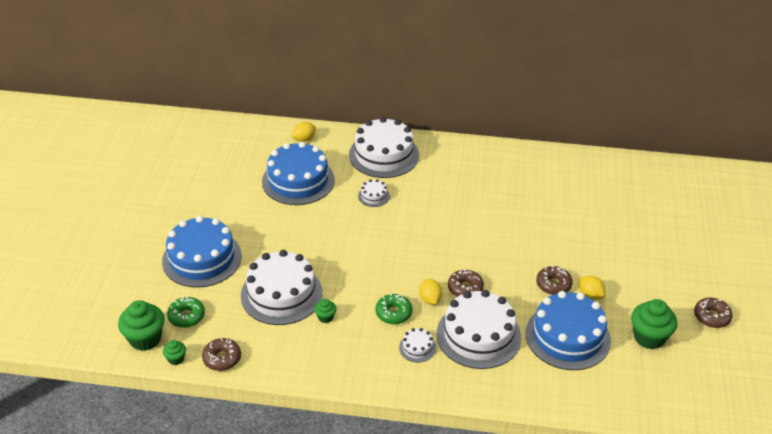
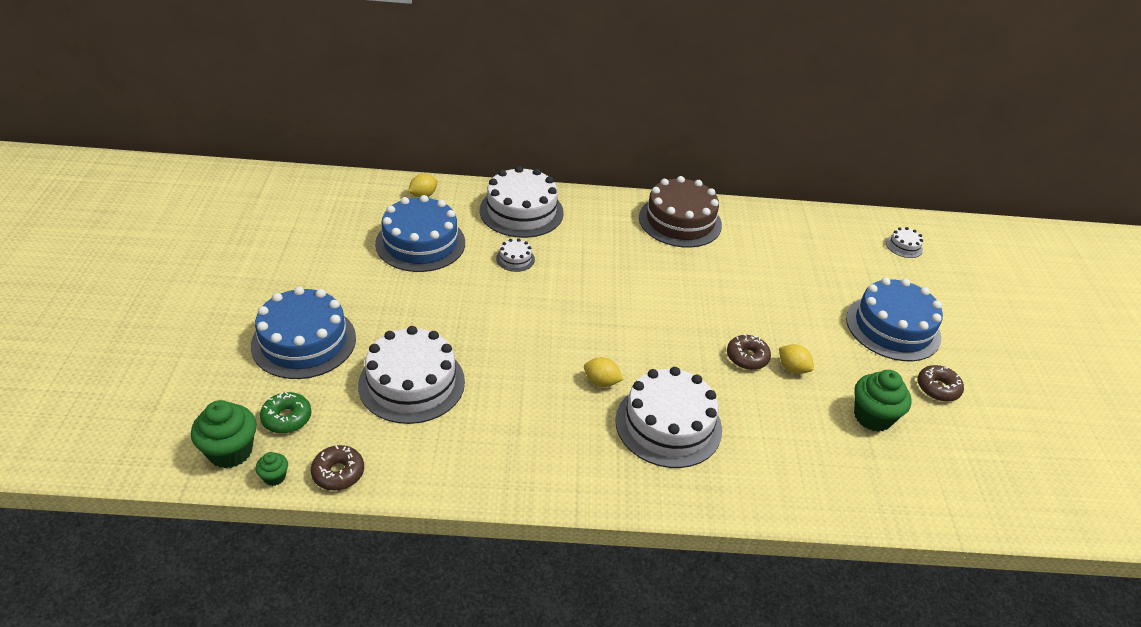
camera: 10 degrees left, 0 degrees up
(325, 317) = (472, 411): green cupcake -> none
(393, 313) = (558, 401): green donut -> none
(417, 347) = (594, 444): white cake -> white cake (904, 246)
(430, 299) = (601, 382): yellow lemon -> yellow lemon turned 45 degrees counterclockwise
(465, 288) = (642, 366): brown donut -> none
(518, 166) = (680, 221): none -> brown cake
(567, 336) = (776, 421): blue cake -> blue cake (893, 327)

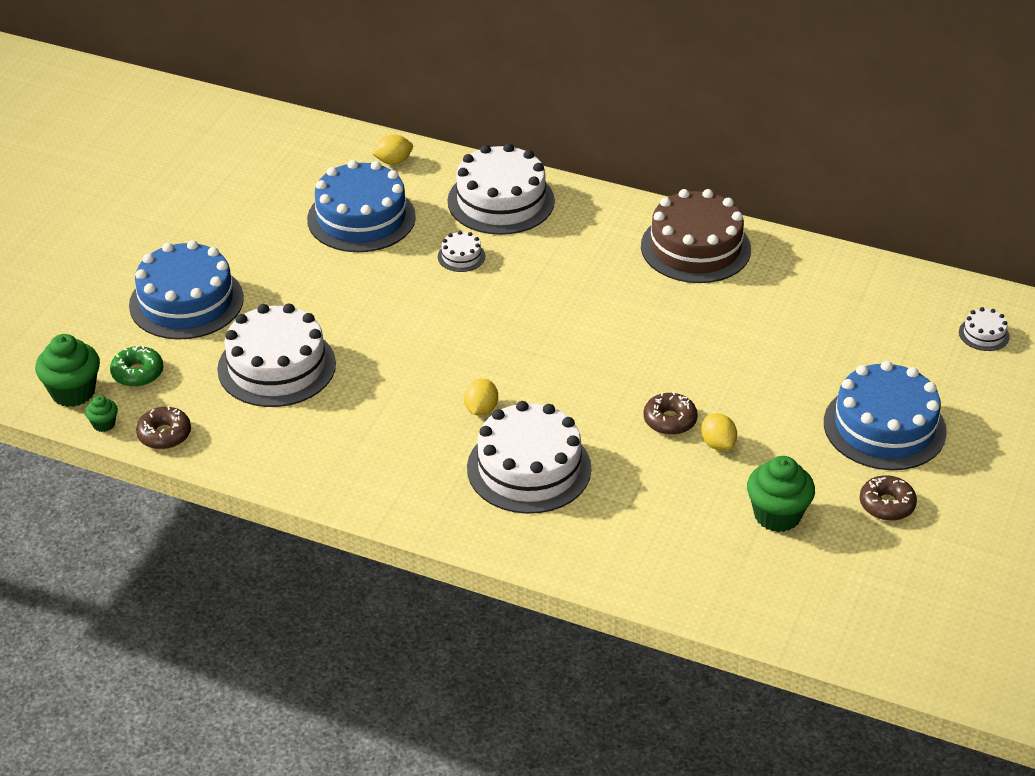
camera: 25 degrees right, 0 degrees up
(601, 382) = (481, 409): yellow lemon -> yellow lemon turned 60 degrees clockwise

